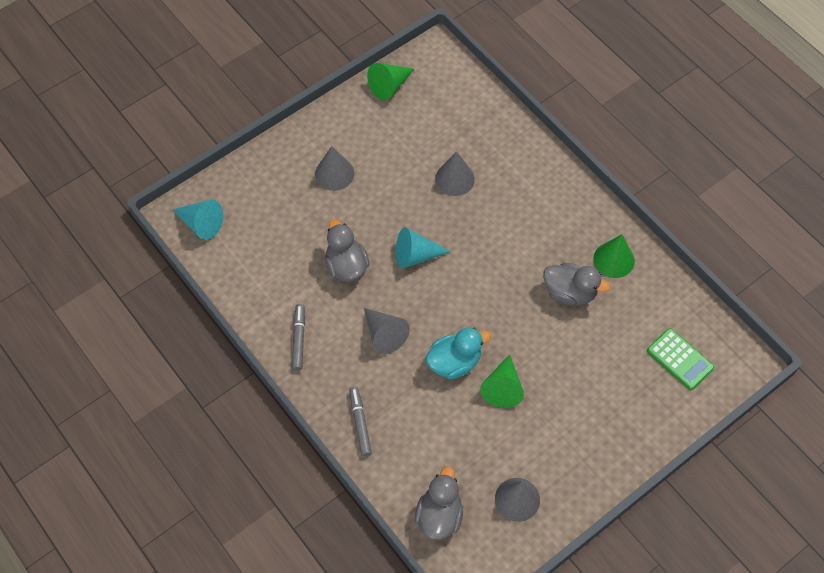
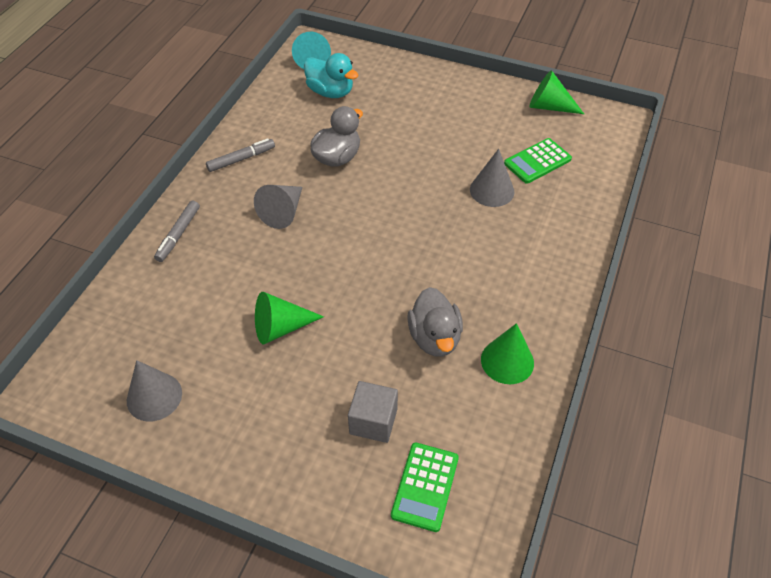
camera: 60 degrees right, 10 degrees down
(334, 173) = (426, 111): grey cone -> none
(360, 423) = (178, 235): grey marker -> grey marker turned 150 degrees clockwise
(416, 255) = (384, 198): turquoise cone -> none
(439, 515) = (105, 337): grey duck -> none
(444, 131) = (537, 161): none -> green calculator
(454, 362) = (286, 276): turquoise duck -> turquoise duck (330, 92)
(616, 365) = (373, 421): none -> grey cube

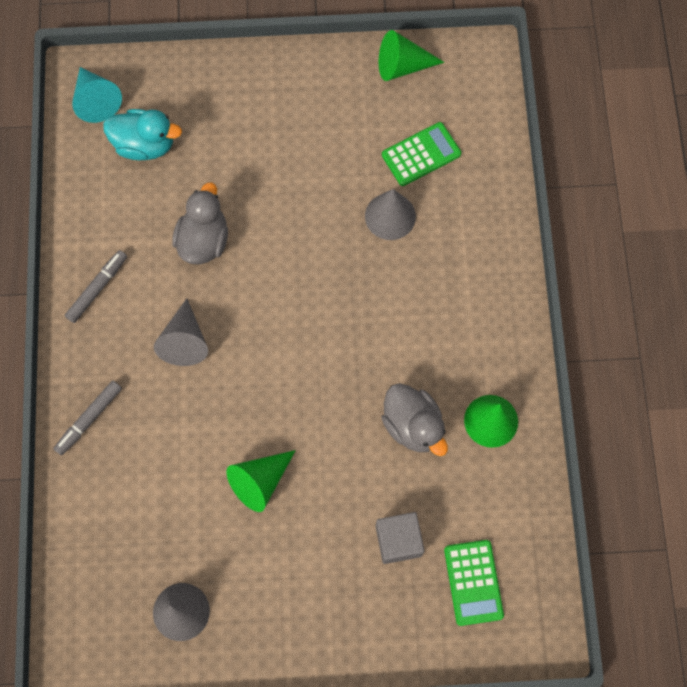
camera: 25 degrees left, 20 degrees up
(178, 235) = (89, 419): grey marker -> grey marker turned 45 degrees clockwise
(537, 161) = (421, 154): green calculator -> green calculator turned 150 degrees counterclockwise

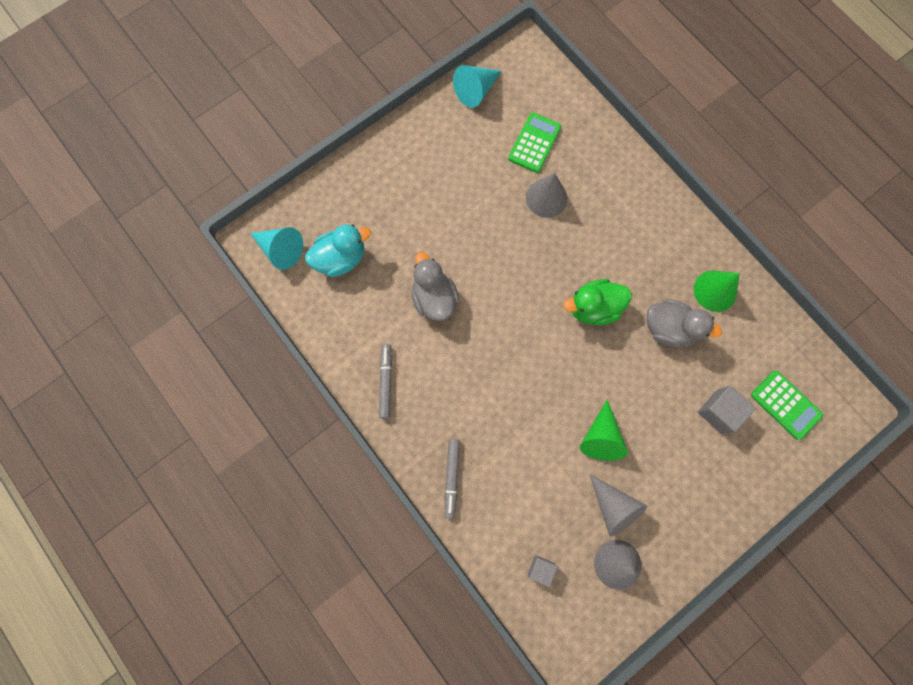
camera: 35 degrees left, 5 degrees up
(105, 562) = (540, 569): none -> grey cube
(185, 341) = (475, 376): grey cone -> grey cone (613, 507)
(352, 354) = (593, 308): none -> green duck
(402, 66) = (476, 91): green cone -> turquoise cone

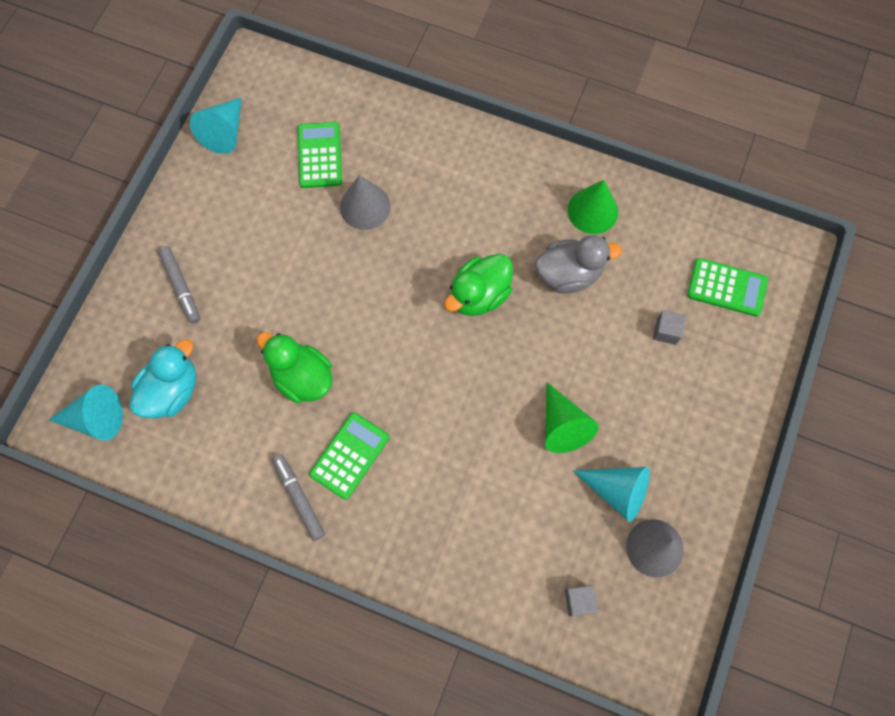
camera: 30 degrees left, 5 degrees down
(434, 298) = (302, 377): grey duck -> green duck
(437, 372) = (350, 456): none -> green calculator
(452, 477) = (430, 560): grey marker -> grey marker (181, 287)
(613, 507) = (617, 491): grey cone -> turquoise cone
(719, 412) = (666, 331): grey cube -> grey cube, size x0.63

